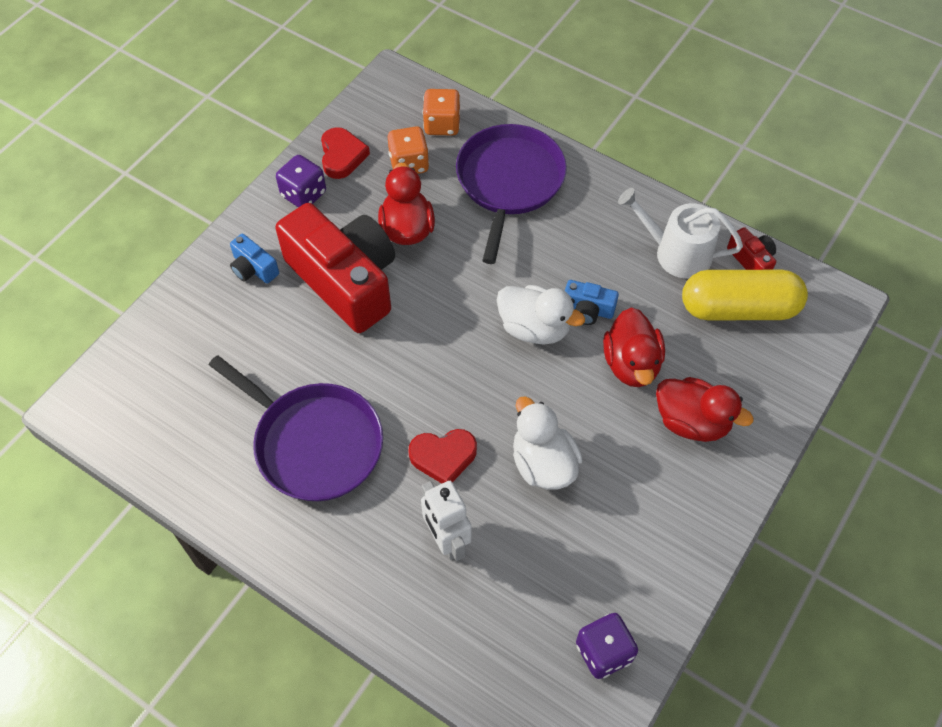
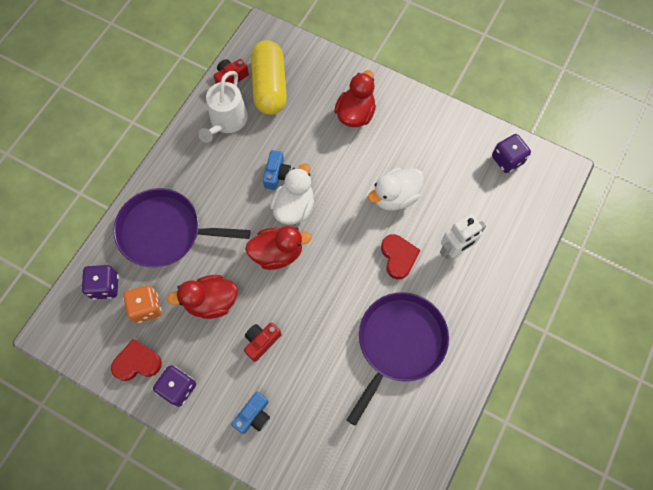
camera: 95 degrees left, 10 degrees up
(345, 280) = (261, 341): red camera -> red camera, size x0.41
(442, 125) = (105, 286): orange dice -> purple dice
(631, 364) = (317, 147): red duck -> red duck (277, 253)

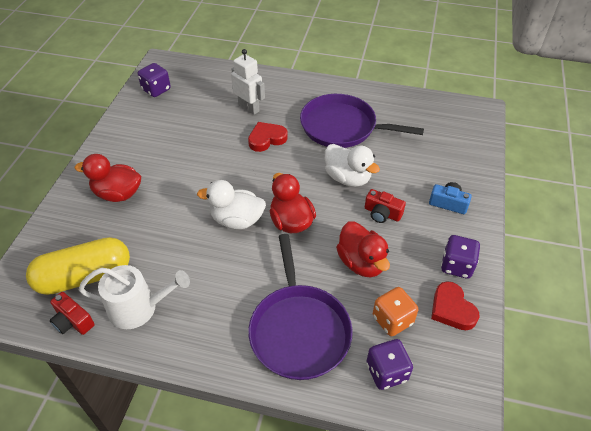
camera: 105 degrees left, 20 degrees down
(277, 174) = (202, 243): blue camera -> none
(395, 197) = (207, 150): white duck -> white duck (348, 178)

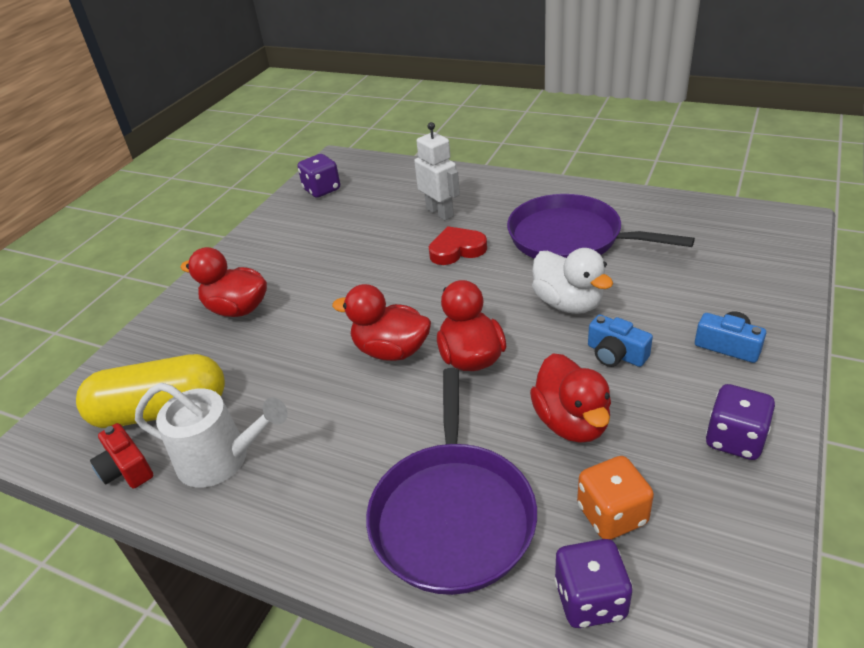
camera: 15 degrees right, 10 degrees down
(237, 220) = (391, 350): white duck -> red duck
(382, 213) = (615, 354): red camera -> blue camera
(452, 309) = (720, 507): red heart -> none

